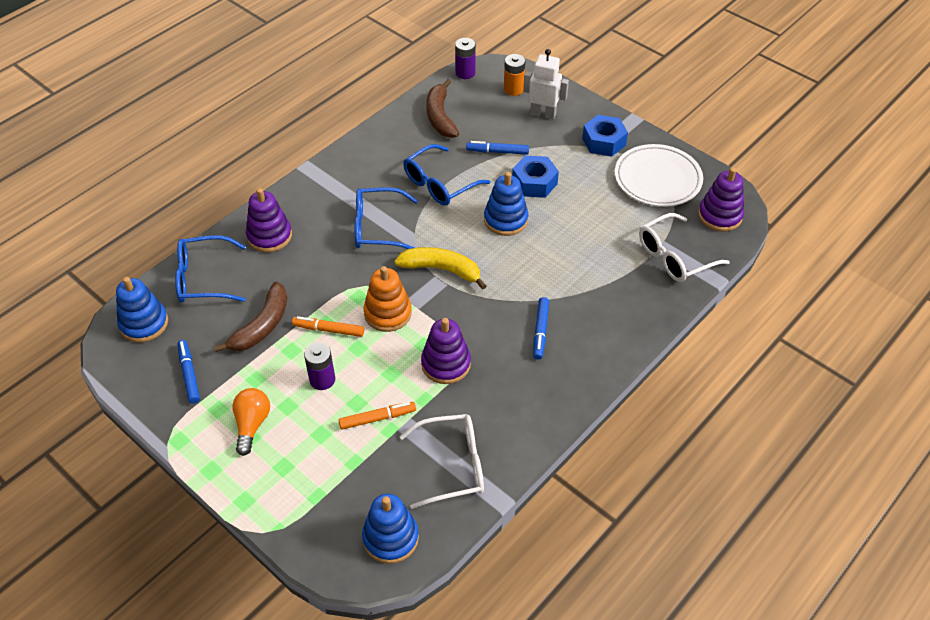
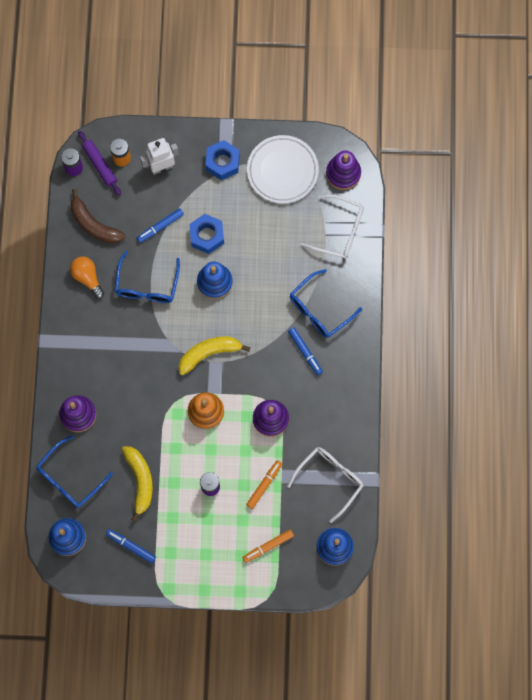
camera: 40 degrees left, 25 degrees up
(252, 424) = (199, 546): orange light bulb -> orange light bulb (87, 278)
(262, 326) = (140, 481): brown banana -> yellow banana
(328, 330) = (182, 451): orange marker -> orange marker (268, 546)
(377, 227) = (140, 353): blue glasses -> blue glasses (319, 310)
(489, 83) = (100, 165): none -> purple rolling pin
(674, 257) = (339, 231): white glasses -> white glasses turned 90 degrees counterclockwise

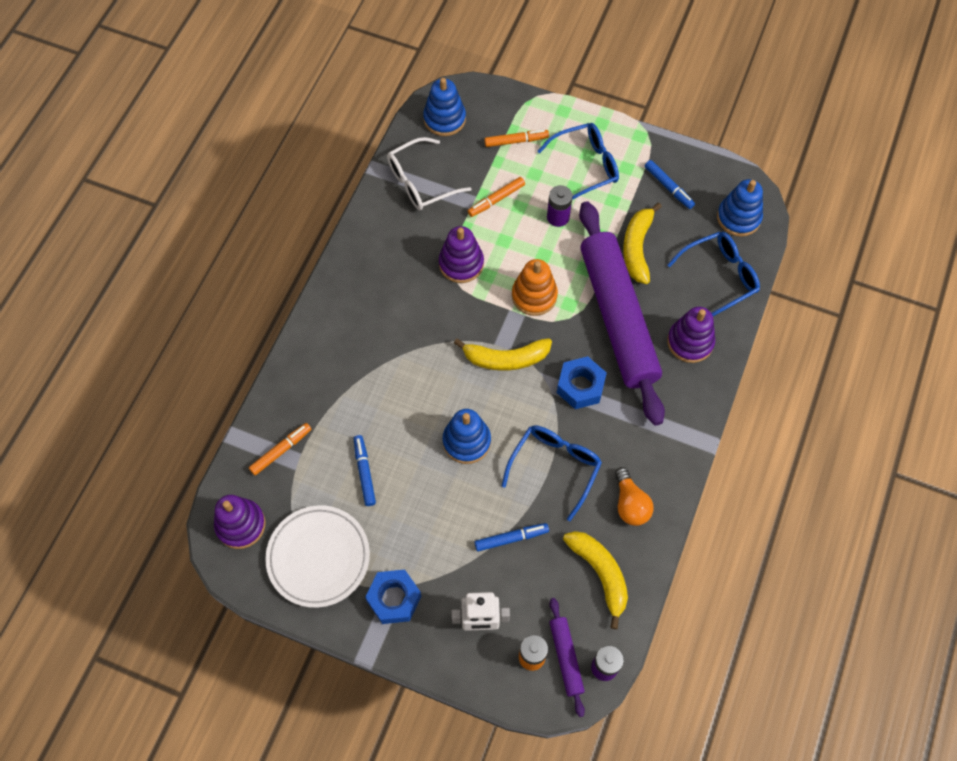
camera: 160 degrees left, 10 degrees down
(94, 224) = (600, 574): brown banana -> yellow banana
(138, 415) = (617, 317): none -> purple rolling pin
(207, 236) = (454, 504): blue nut -> blue nut (580, 386)
(305, 352) = (389, 322): blue marker -> blue marker (364, 472)
(319, 310) = (350, 364): blue glasses -> blue glasses (586, 166)
(339, 231) = (281, 450): white glasses -> orange marker

